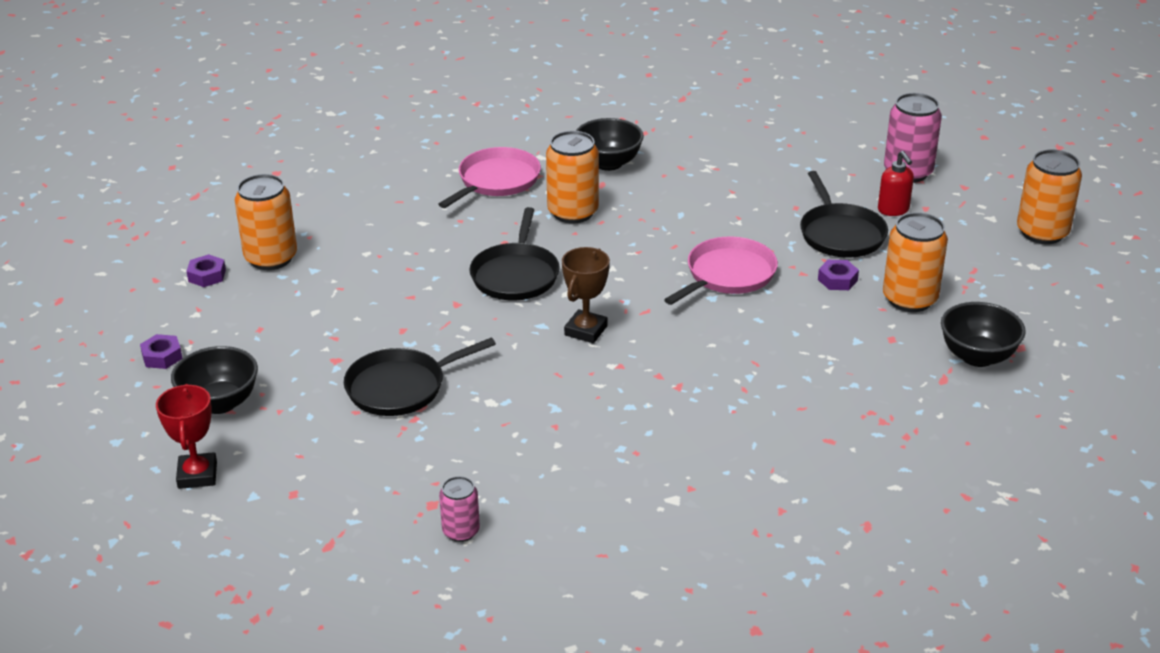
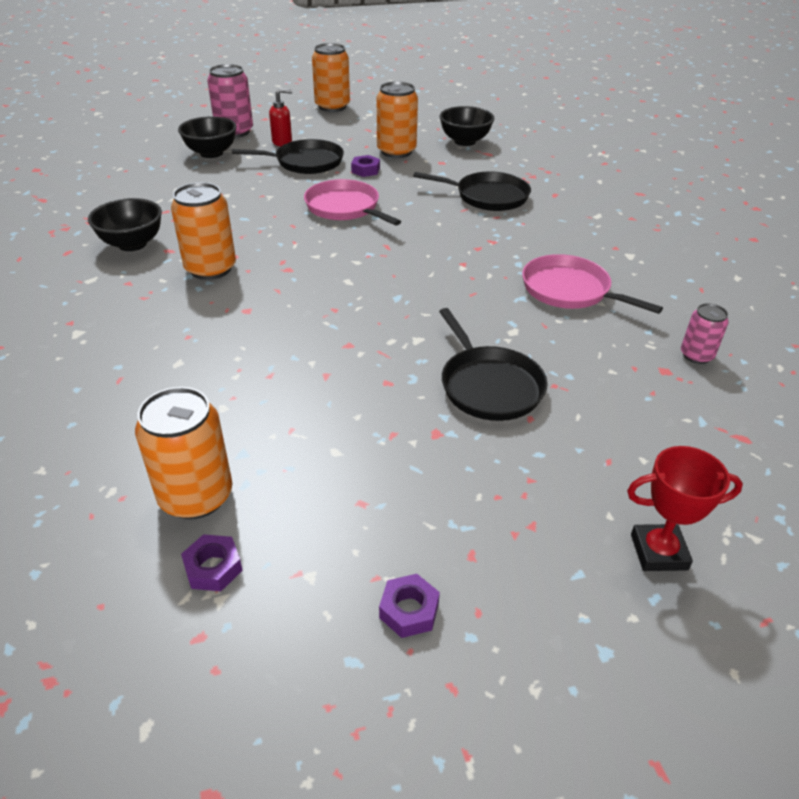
camera: 85 degrees left, 5 degrees up
(220, 403) = (517, 537): black bowl -> black bowl (211, 153)
(496, 181) = (120, 309): pink pan -> pink pan (569, 290)
(516, 275) = (308, 307): black pan -> black pan (488, 196)
(586, 330) = (409, 275): brown trophy -> none

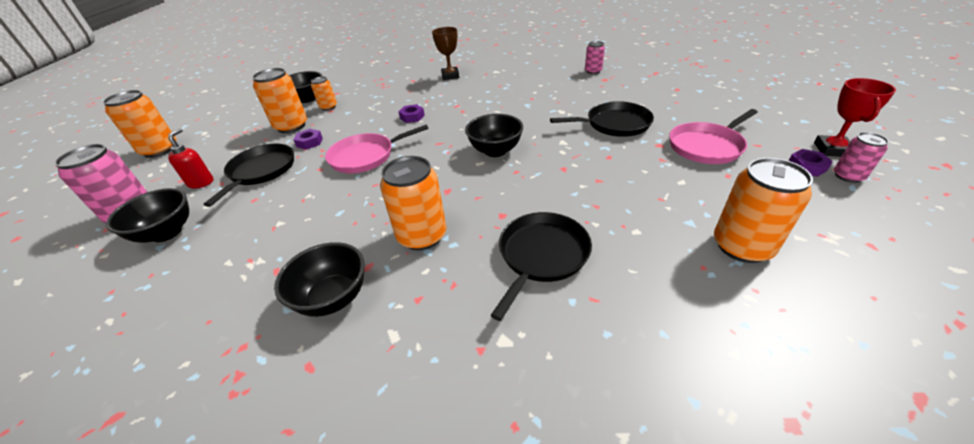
camera: 70 degrees left, 0 degrees up
(213, 568) = (809, 238): purple nut -> purple nut (412, 117)
(379, 288) = (495, 151): none -> black bowl
(388, 665) = (848, 176): none -> pink can
(449, 159) = (328, 107): none -> orange can
(488, 196) = (397, 100): black pan -> black pan (541, 255)
(569, 290) = (524, 91): pink pan -> pink pan (707, 146)
(587, 219) = (450, 76): none -> brown trophy
(658, 552) = (737, 101): red trophy -> red trophy (832, 150)

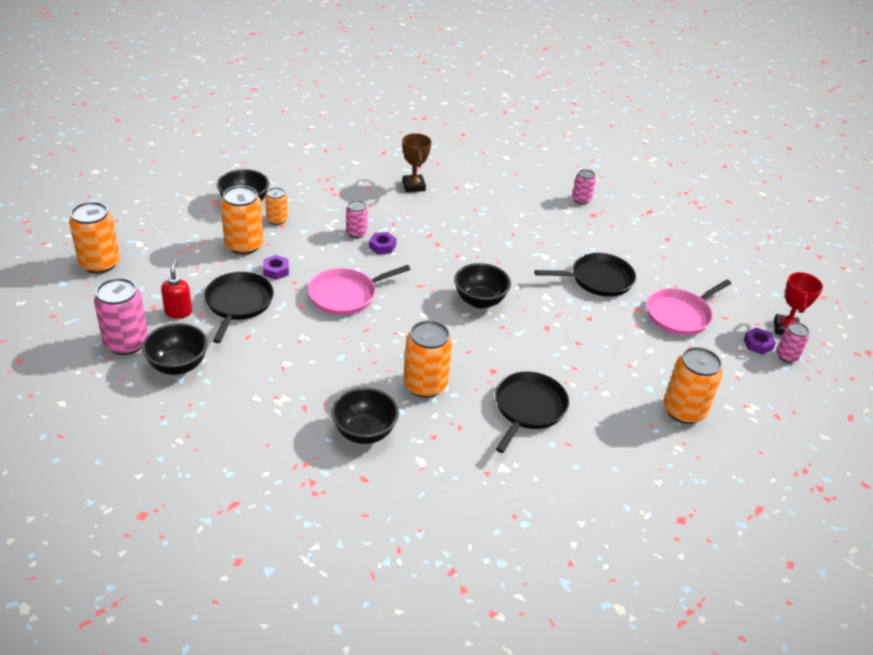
camera: 10 degrees left, 0 degrees up
(392, 110) = (356, 233): none -> pink can

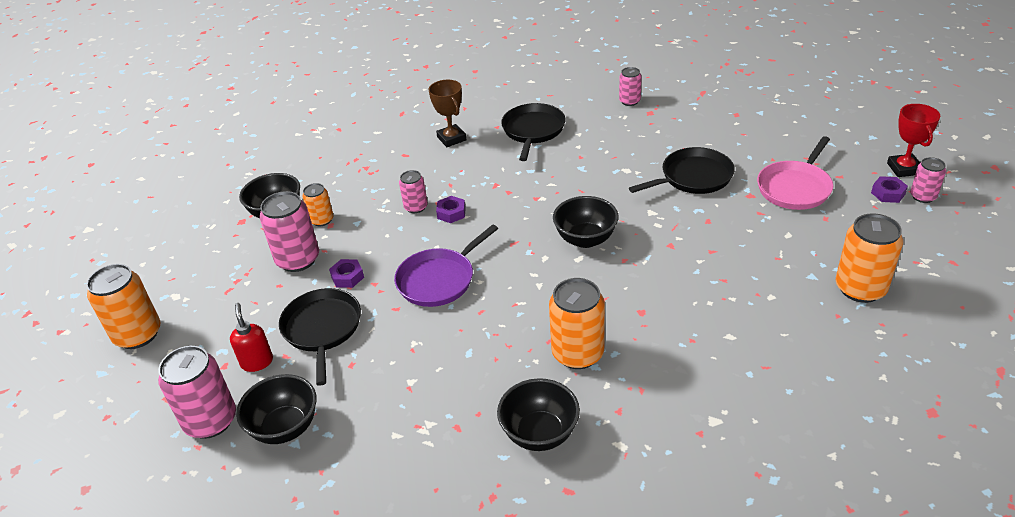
camera: 10 degrees left, 0 degrees up
(244, 245) = (298, 260): orange can -> pink can
(345, 295) = (439, 280): pink pan -> purple pan
(528, 408) = (702, 341): black pan -> black pan (533, 131)

